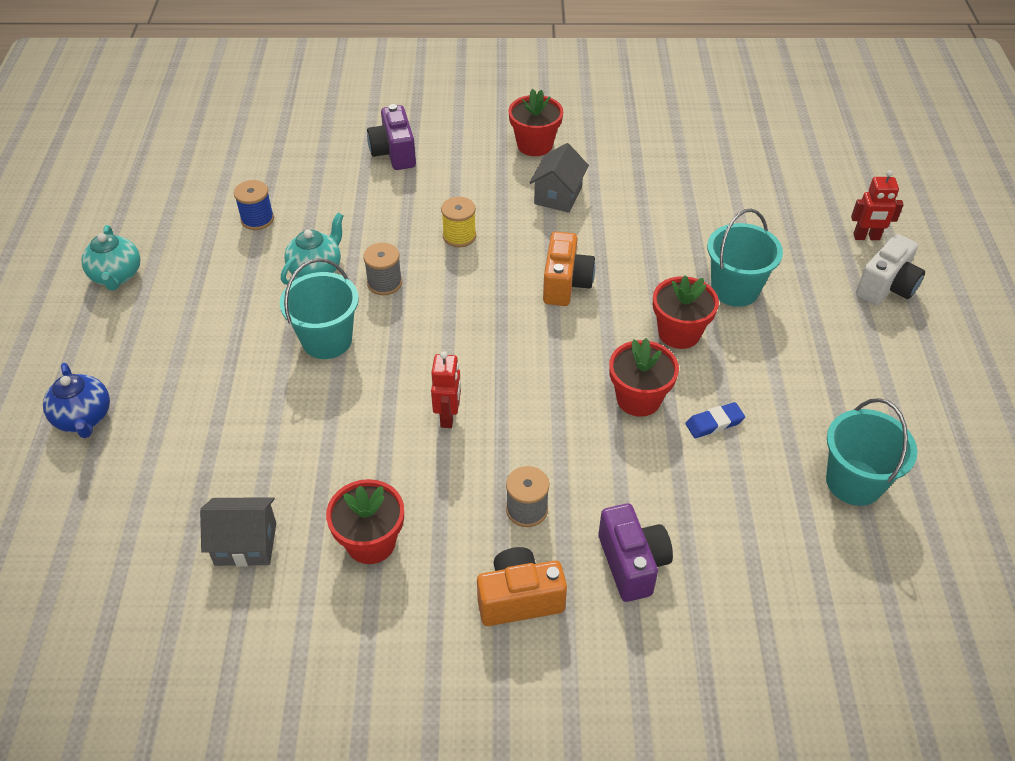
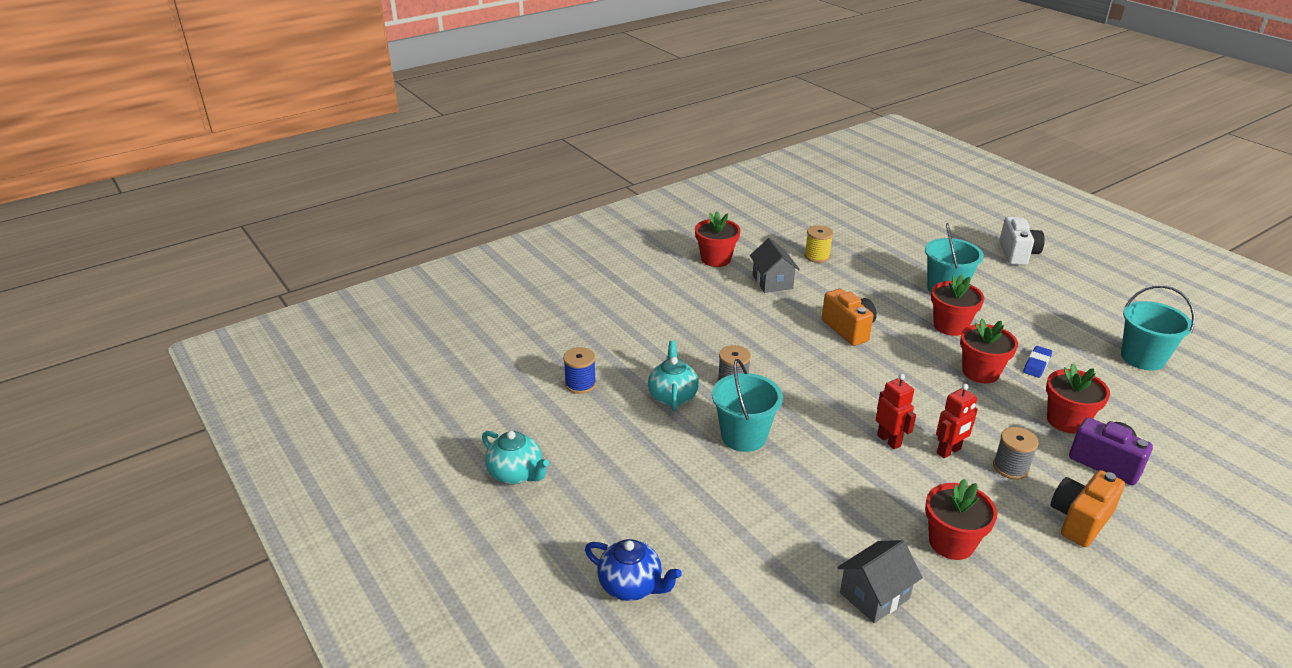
camera: 35 degrees left, 15 degrees down
(394, 153) = (625, 301): purple camera -> none
(459, 236) = (742, 332): yellow spool -> yellow spool (817, 256)
(656, 498) = (1066, 420): none -> red flower pot
(866, 237) = (972, 233): red robot -> red robot (949, 451)

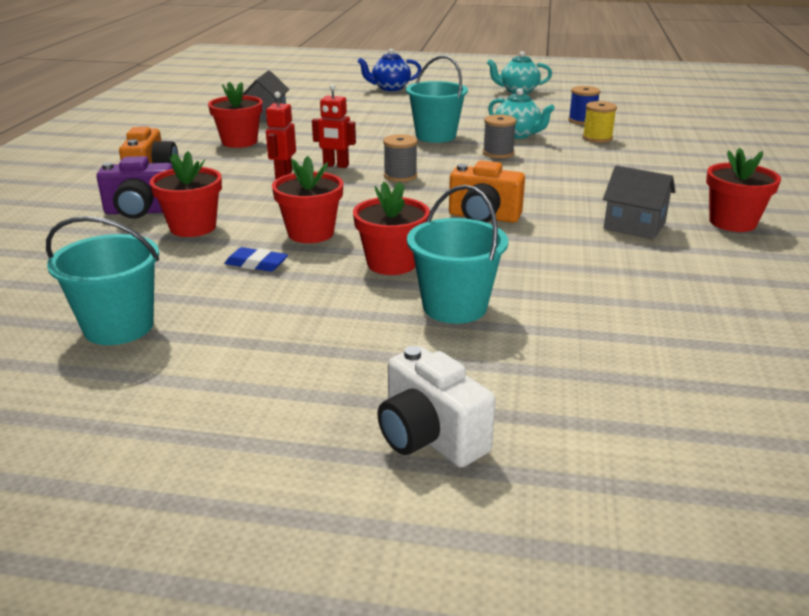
camera: 135 degrees right, 5 degrees down
(817, 256) = (662, 275): yellow spool -> yellow spool (597, 138)
(1010, 467) = (225, 183): grey spool -> grey spool (400, 176)
(1036, 364) = (256, 264): blue eraser -> blue eraser turned 60 degrees counterclockwise

